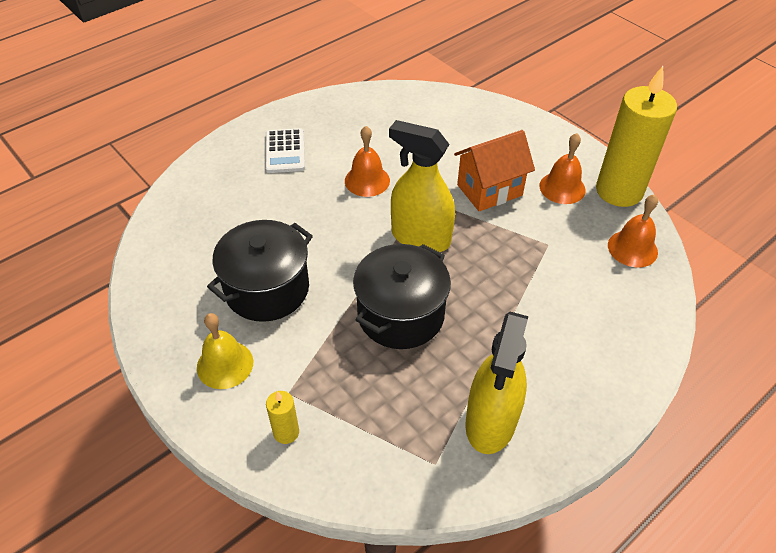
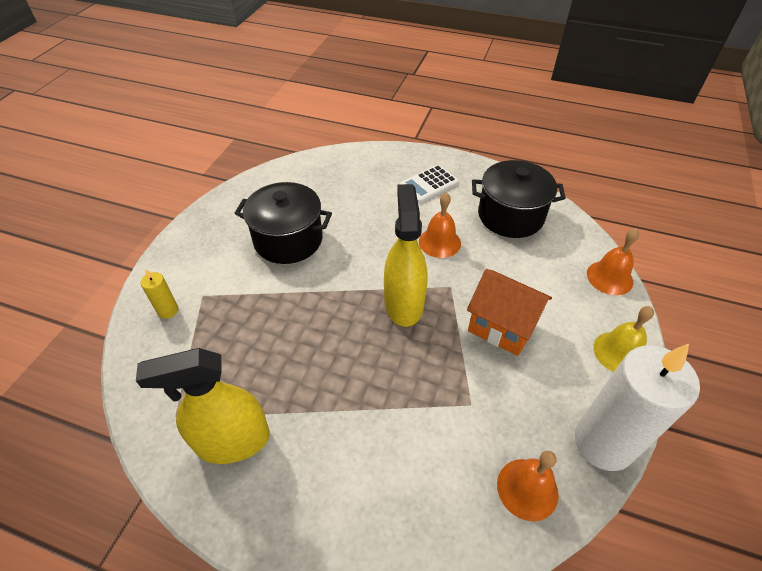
camera: 60 degrees right, 0 degrees up
(225, 364) = (210, 251): yellow bell -> yellow bell (619, 352)
(400, 315) = (312, 327): black pot -> black pot (510, 216)
(562, 188) = (559, 386): orange bell -> orange bell (609, 277)
(619, 191) = (603, 443): yellow candle -> white candle

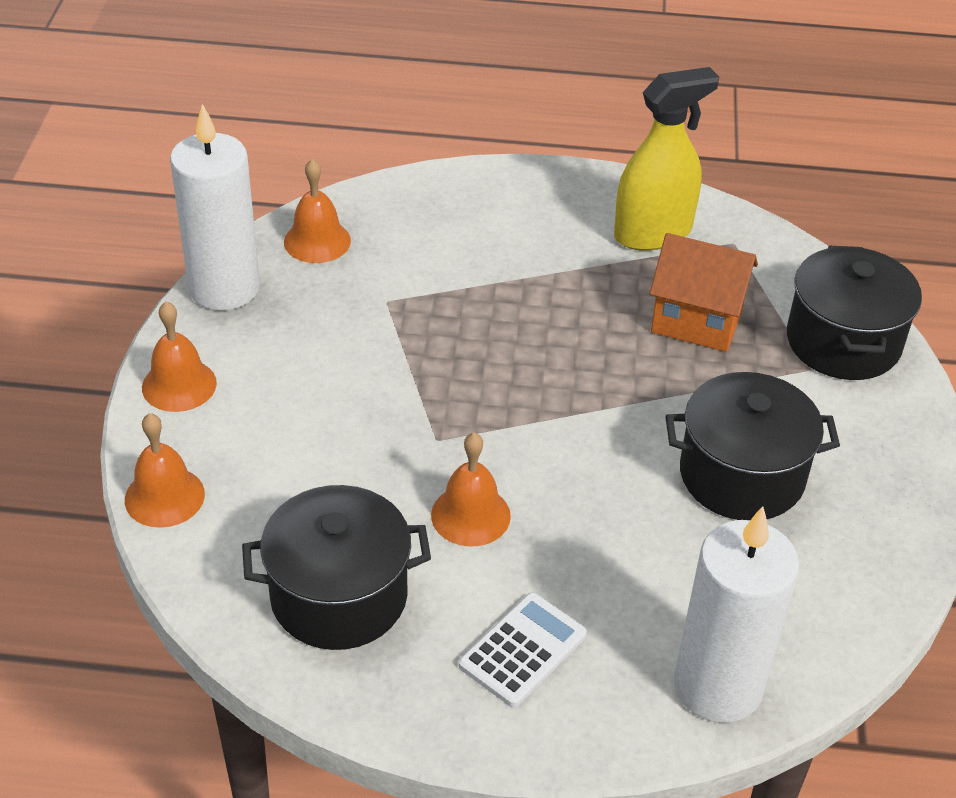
camera: 165 degrees right, 5 degrees down
(168, 310) = (843, 342): yellow candle -> black pot
(352, 162) = (718, 686): none -> white candle
(403, 303) = (505, 402): yellow spray bottle -> none
(501, 328) = (350, 392): orange house -> orange house (696, 321)
(619, 352) = (179, 385): yellow bell -> orange bell

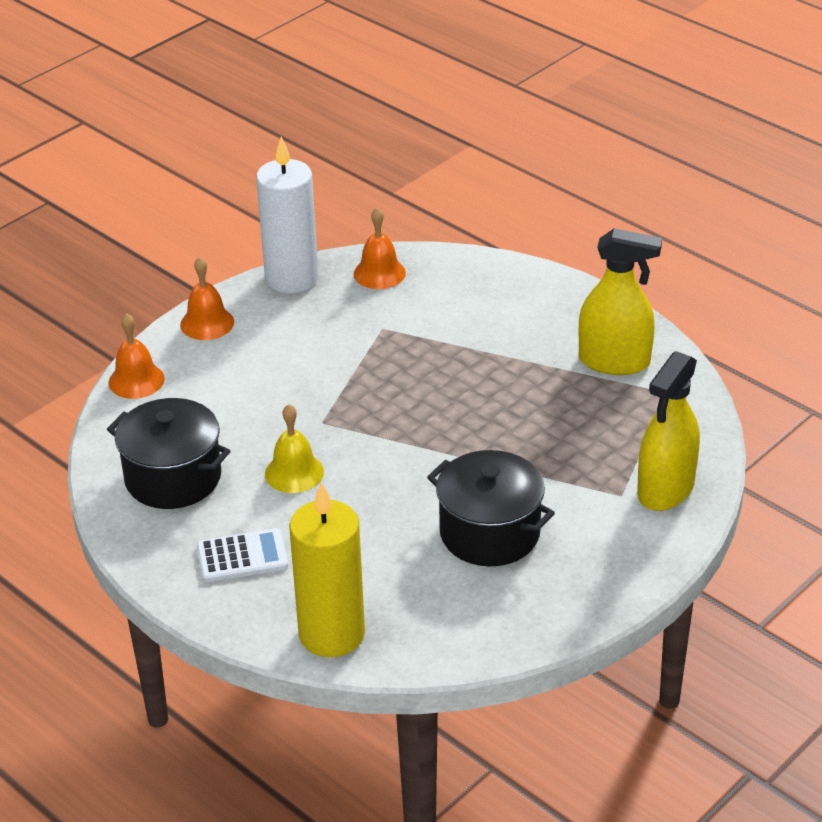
camera: 40 degrees right, 5 degrees down
(470, 515) = (294, 472): orange bell -> yellow bell
(696, 321) = (575, 430): orange house -> none
(718, 686) = (332, 634): white candle -> yellow candle
(843, 342) = (665, 489): black pot -> yellow spray bottle

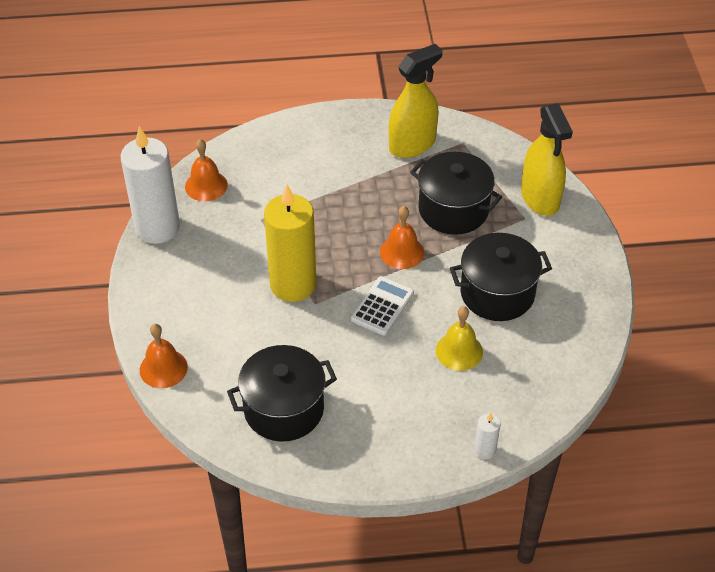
camera: 50 degrees left, 10 degrees up
(207, 323) = (149, 296): orange bell -> orange bell (402, 252)
(242, 557) = (396, 420): white calculator -> white calculator (382, 306)
(274, 638) = (485, 450): none -> white candle
(294, 472) = (347, 346): yellow bell -> yellow bell (459, 351)
(332, 634) = (509, 420): yellow candle -> yellow candle (293, 284)
(563, 439) = (453, 210): none -> black pot

